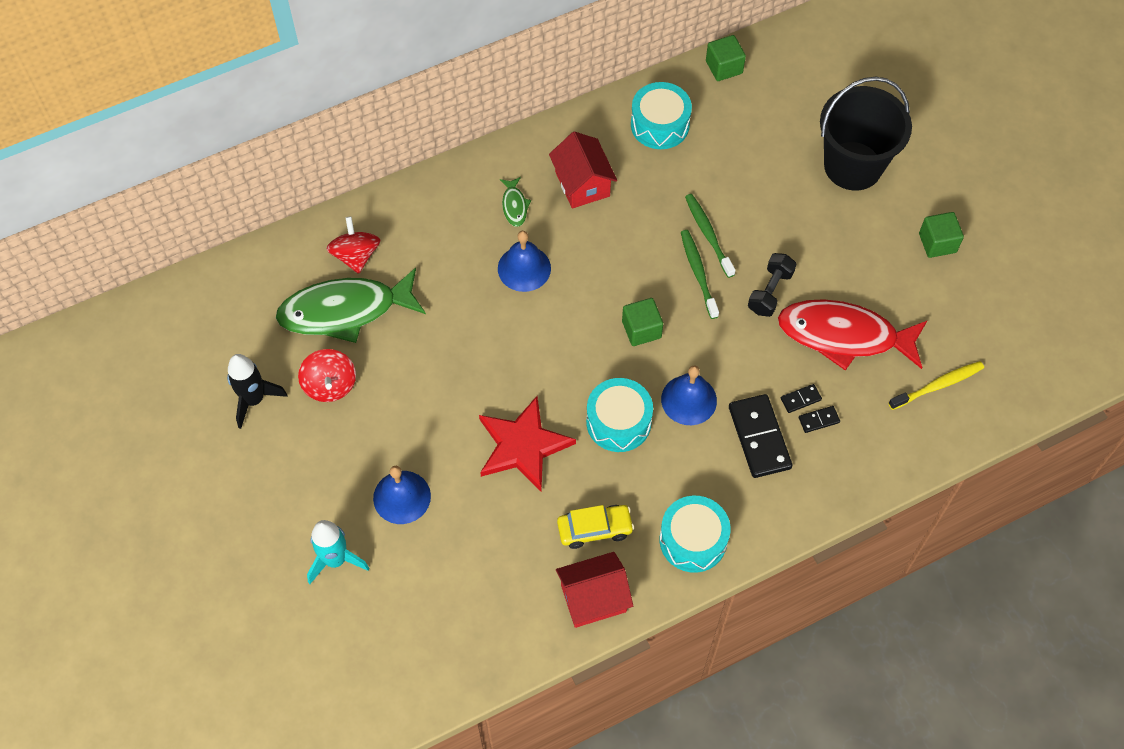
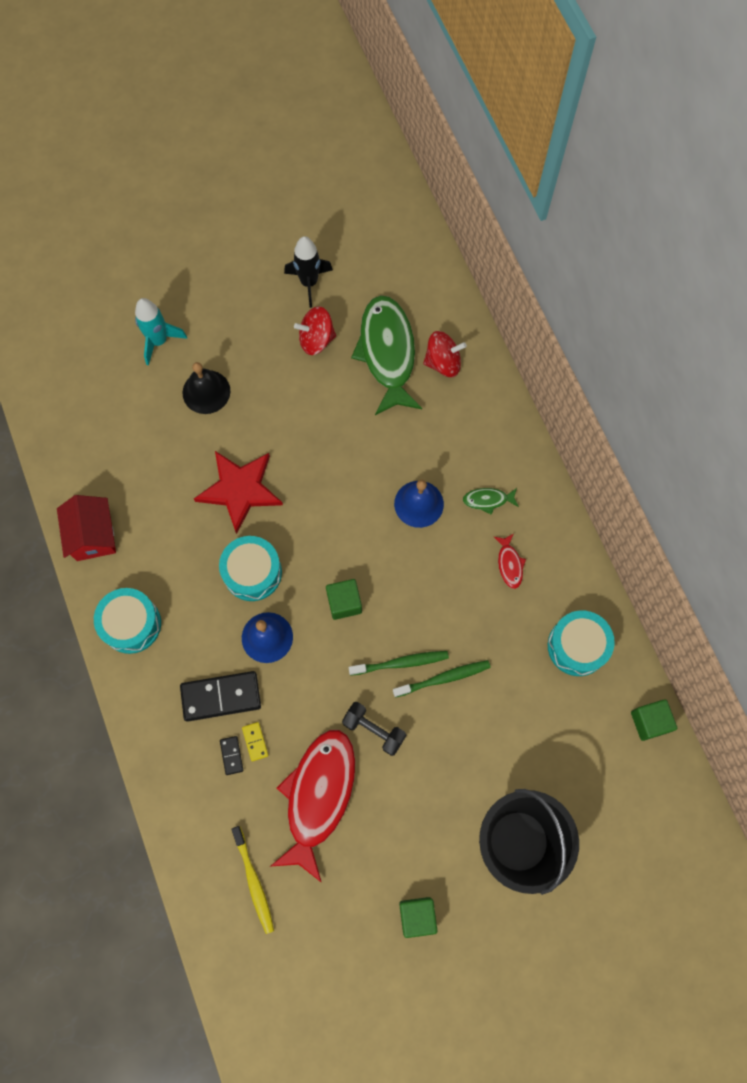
camera: 95 degrees right, 10 degrees up
(402, 497) = (206, 391): blue bell -> black bell
(582, 184) = (509, 564): red house -> red fish
(595, 529) = (154, 542): yellow car -> none
(800, 399) = (255, 741): black domino -> yellow domino

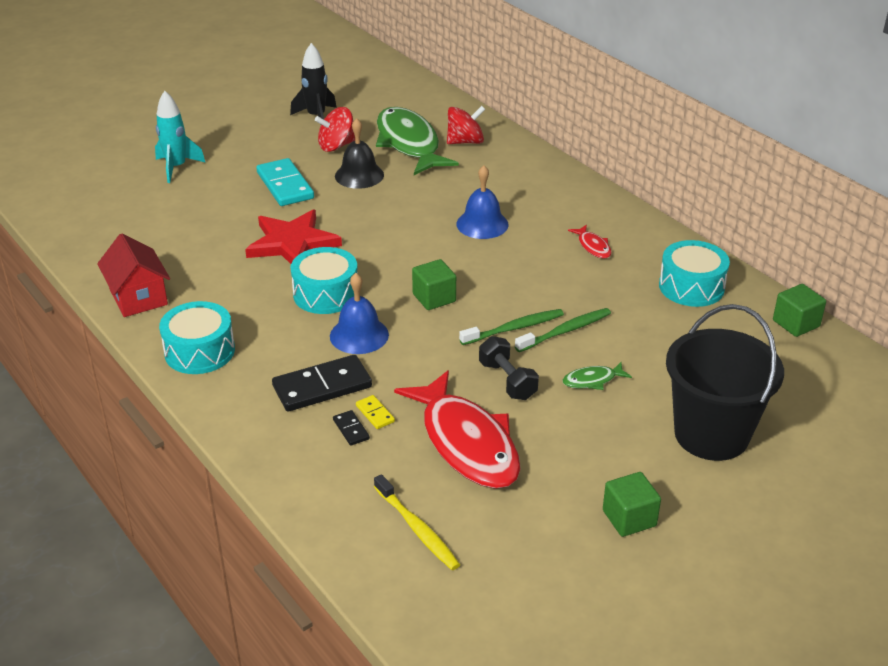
camera: 15 degrees left, 35 degrees down
(206, 391) = (235, 190): black bell -> black bell (359, 175)
(253, 396) = (285, 185): none -> turquoise domino
(318, 796) = (466, 442): red fish -> red fish turned 150 degrees clockwise
(374, 730) = (507, 381): black dumbbell -> black dumbbell turned 45 degrees clockwise
(488, 500) = (550, 212): green fish -> green fish (592, 380)

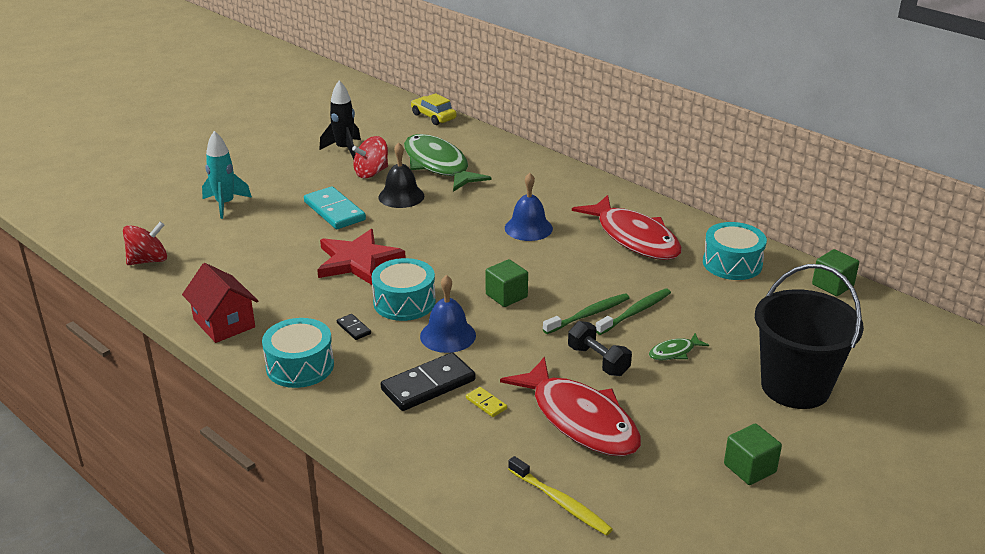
camera: 10 degrees left, 5 degrees down
(351, 429) = (468, 420): black domino -> black domino (354, 328)
(421, 87) = (433, 117): none -> yellow car
(465, 142) = (489, 159): red spinning top -> red spinning top (148, 260)
(593, 246) = (634, 238): red fish -> red fish, size x2.40

